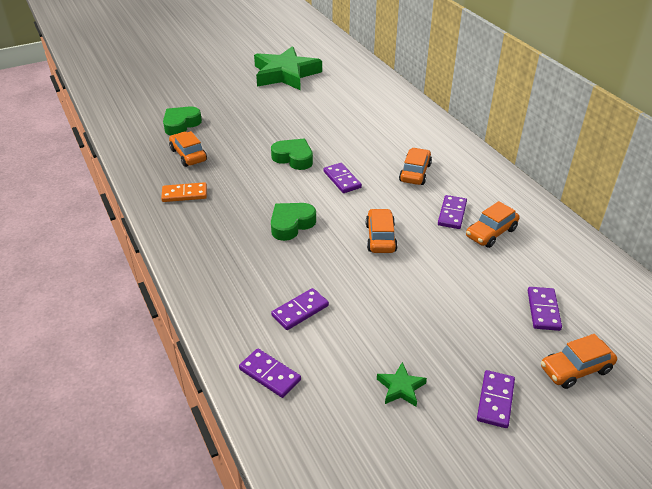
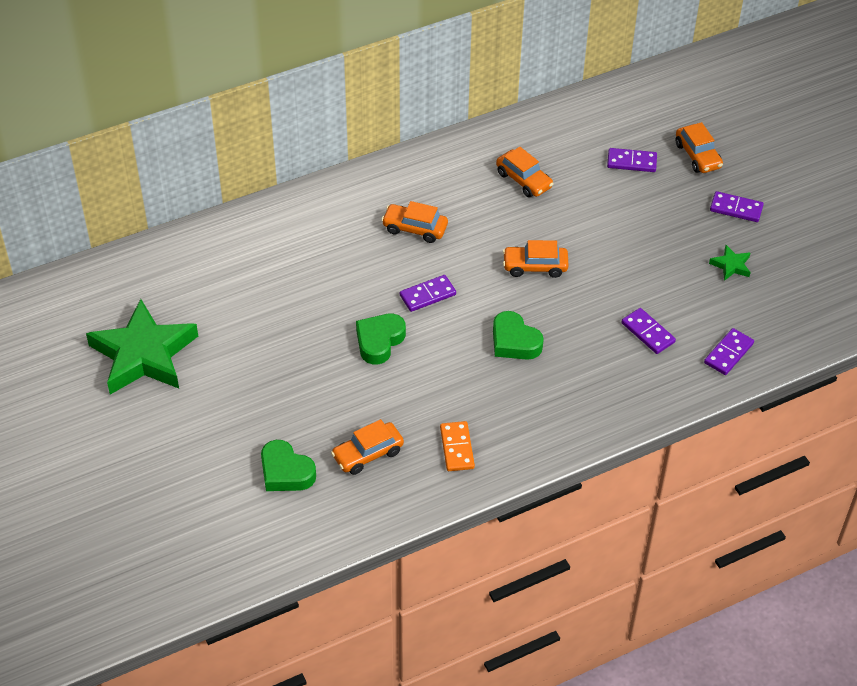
camera: 90 degrees left, 10 degrees up
(452, 214) = (492, 206): purple domino -> none

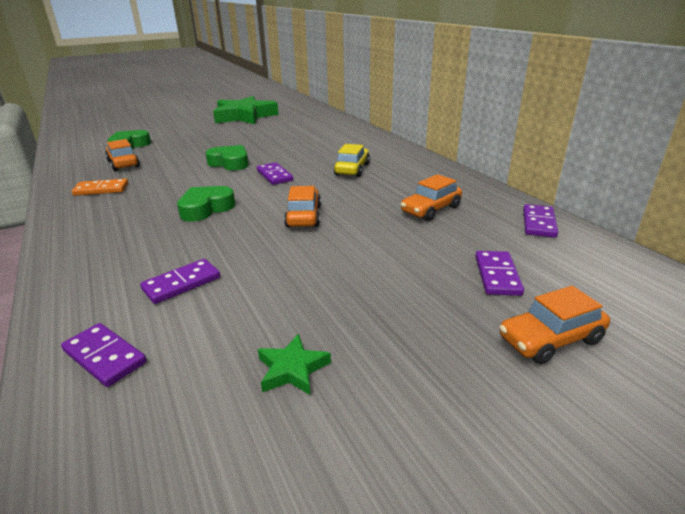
camera: 90 degrees right, 20 degrees down
(415, 228) = (352, 169): orange car -> yellow car
(736, 209) = (434, 383): purple domino -> purple domino (538, 223)

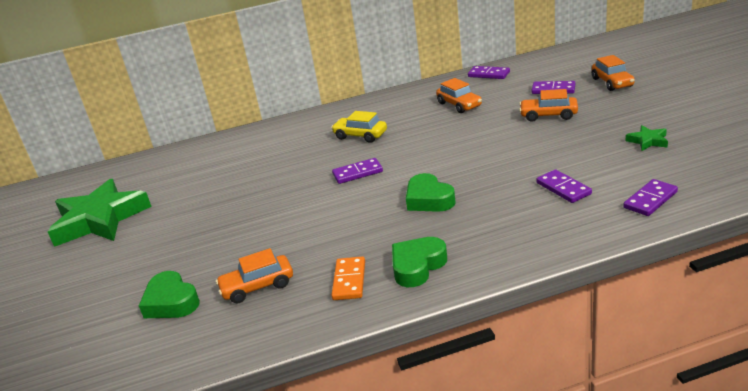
camera: 75 degrees left, 0 degrees up
(230, 163) = (303, 204): green heart -> green heart (417, 266)
(303, 216) = (458, 151): orange car -> orange car (548, 115)

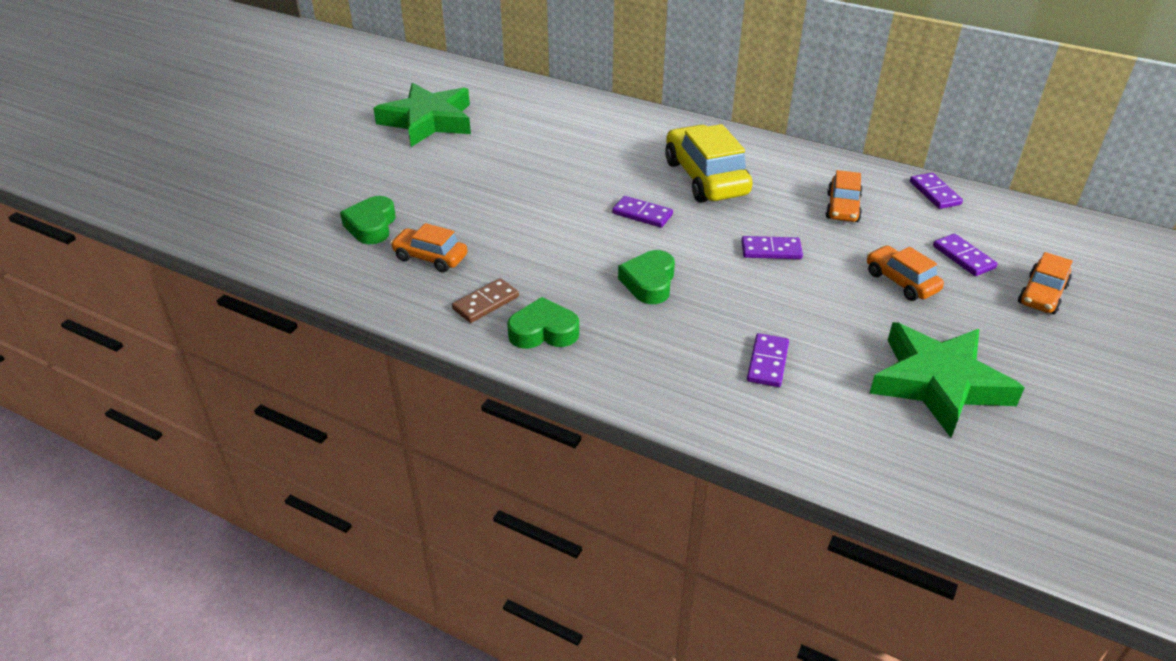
camera: 40 degrees right, 10 degrees up
(349, 280) = (485, 303): orange domino -> brown domino
(360, 135) = (705, 178): yellow car -> yellow car, size x1.75
(648, 141) = (938, 383): green star -> green star, size x2.47
(650, 200) = (817, 437): purple domino -> purple domino (771, 250)

